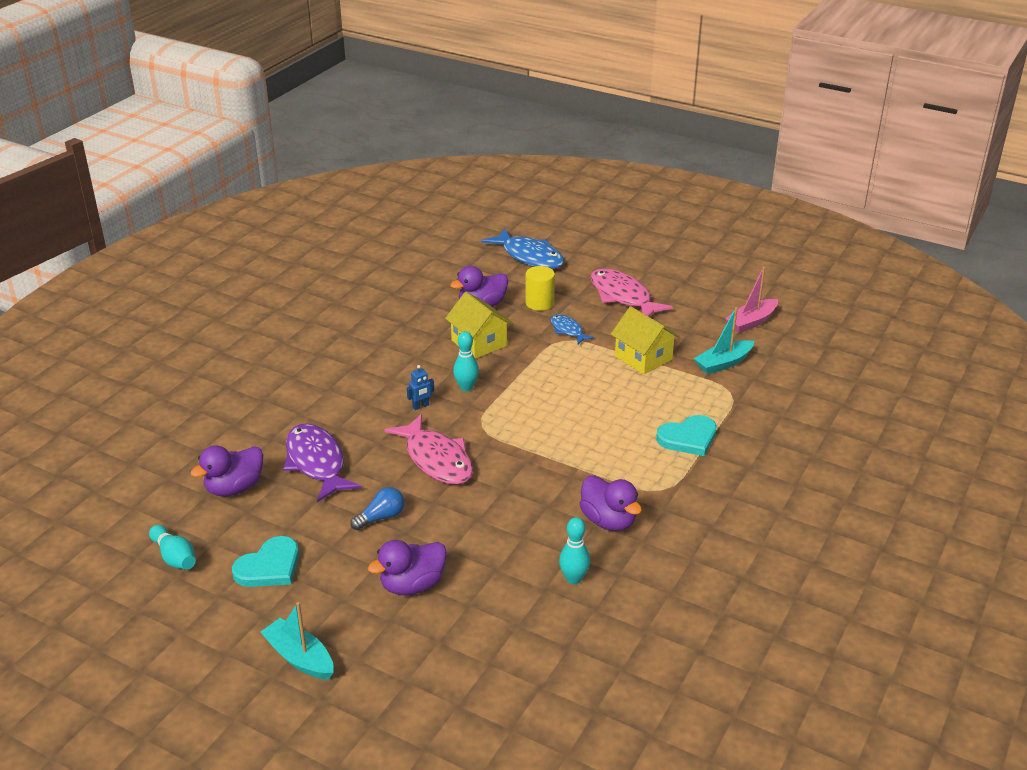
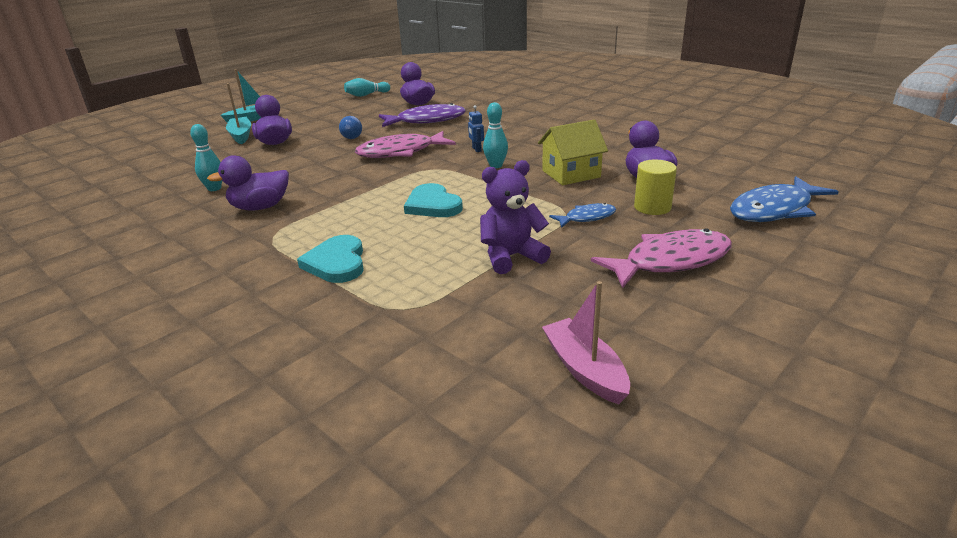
camera: 105 degrees right, 5 degrees down
(269, 567) = (335, 112): turquoise heart -> turquoise heart (433, 205)
(643, 358) = (511, 257): yellow house -> purple teddy bear
(723, 363) = (473, 316): turquoise boat -> turquoise boat (241, 136)

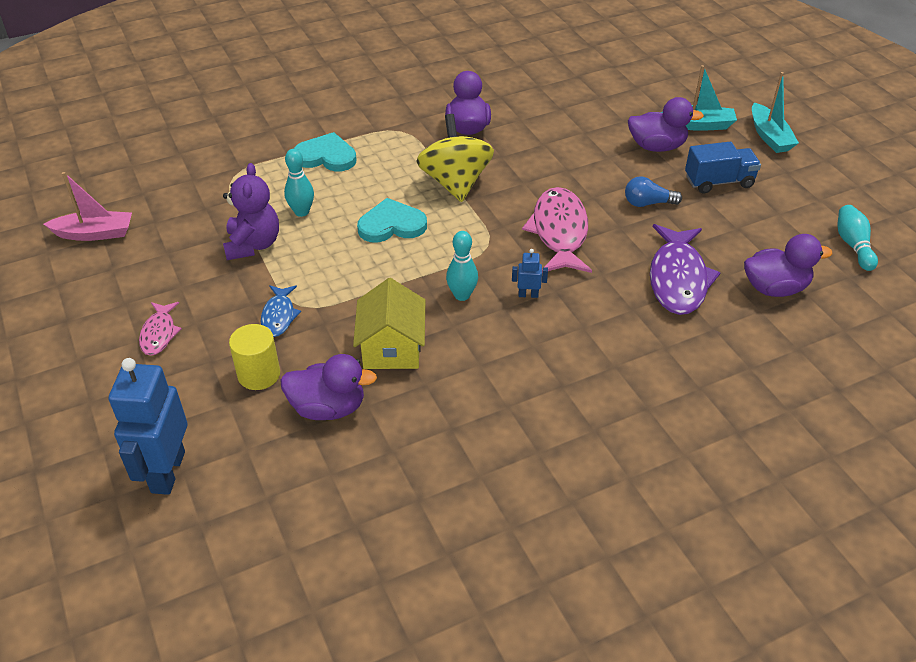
camera: 110 degrees right, 15 degrees up
(214, 188) = (534, 105): turquoise bowling pin -> turquoise bowling pin (302, 212)
(315, 123) = (719, 181): none -> blue truck
(355, 194) = (455, 183): none -> yellow spinning top
(670, 261) = (159, 334): pink fish -> pink fish, size x0.53
(774, 210) = (167, 472): blue fish -> blue robot

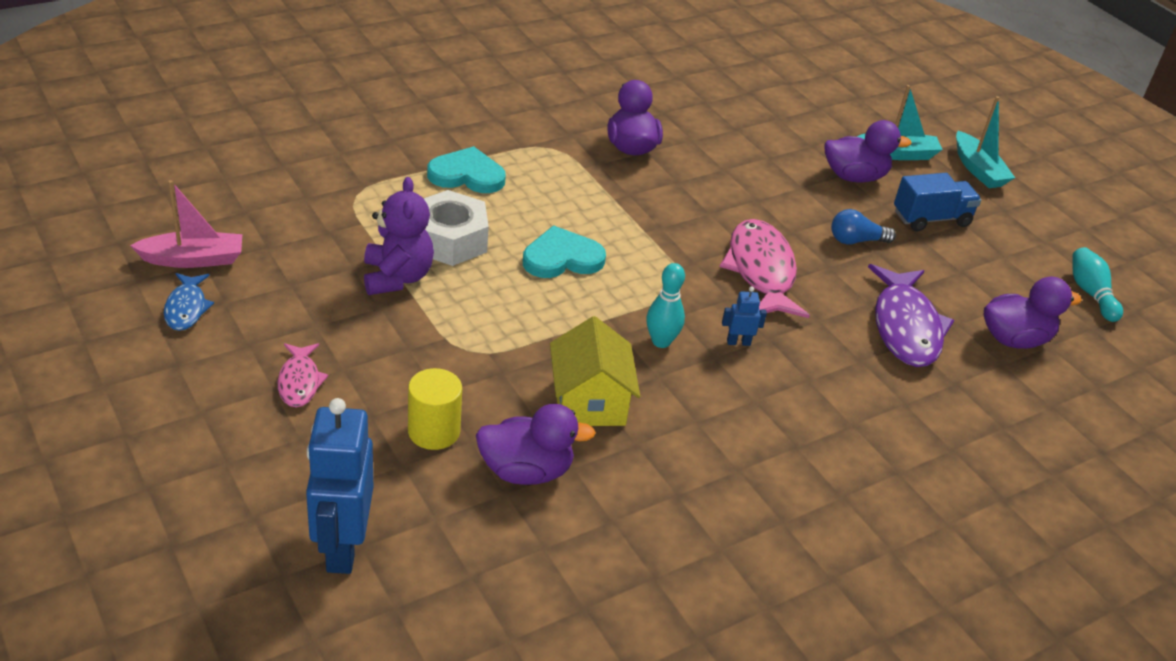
camera: 10 degrees left, 5 degrees down
(279, 316) = (445, 363): blue fish -> blue fish (186, 308)
(302, 212) = (449, 240): turquoise bowling pin -> white nut
(455, 183) = (628, 211): yellow spinning top -> none

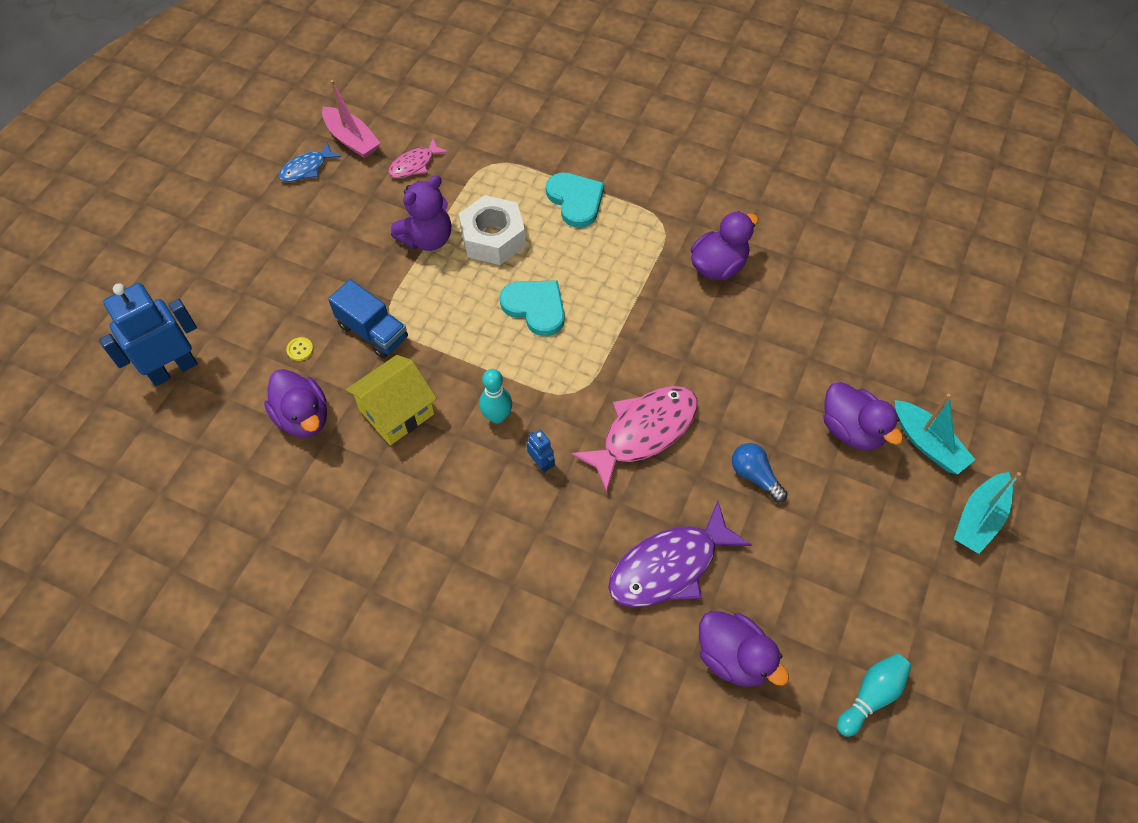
camera: 60 degrees right, 20 degrees up
(299, 382) = (289, 260): pink fish -> pink fish (414, 164)
(434, 431) = (300, 349): yellow cylinder -> yellow button
(931, 218) = (851, 516): blue truck -> blue truck (373, 332)

